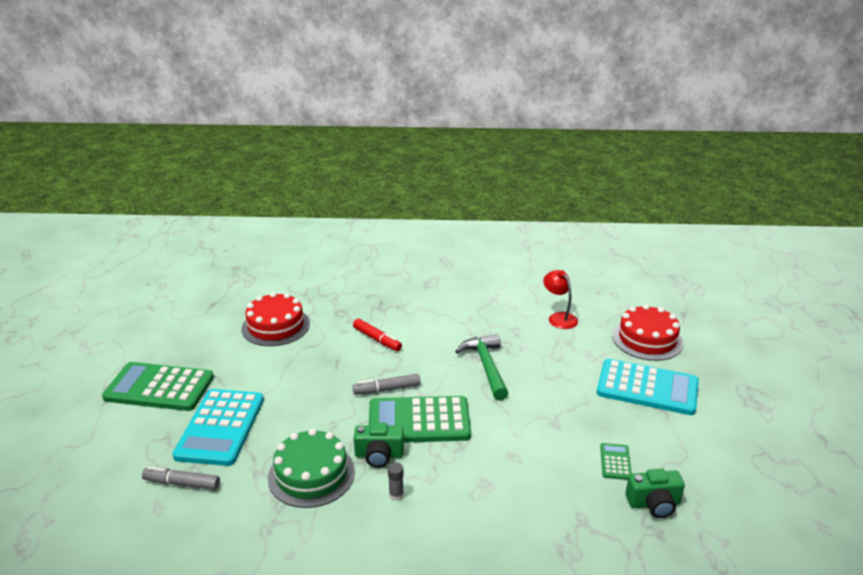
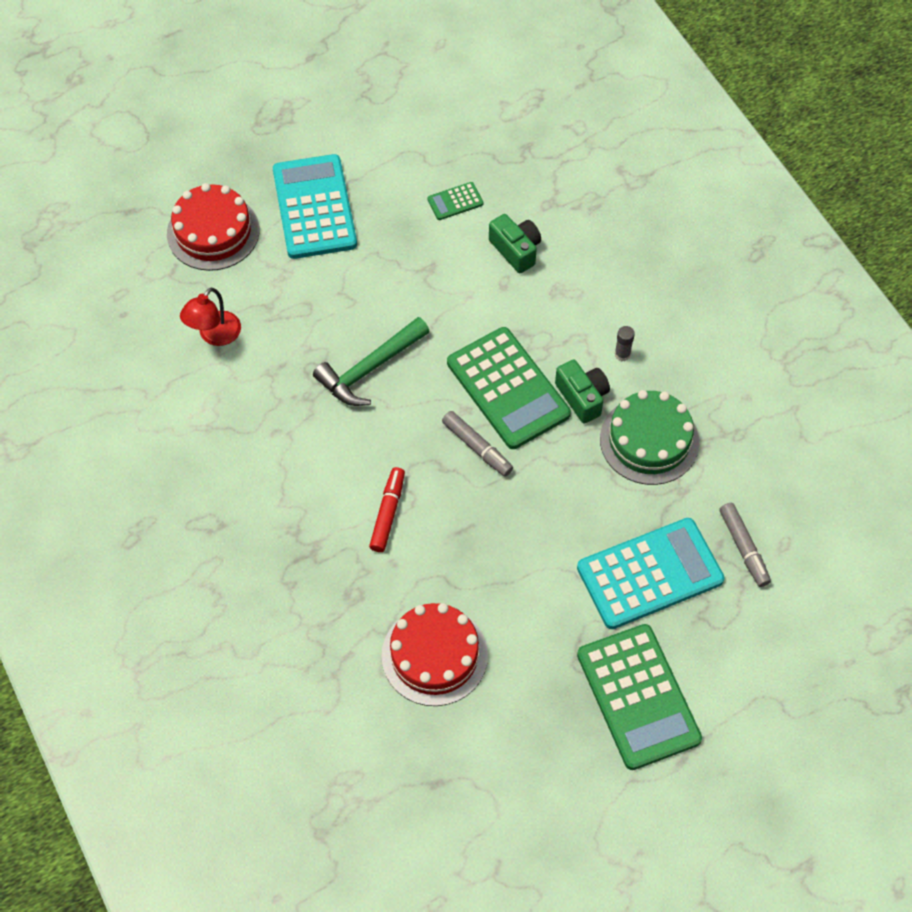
camera: 120 degrees left, 30 degrees up
(654, 504) = (492, 159): green camera -> green camera (516, 250)

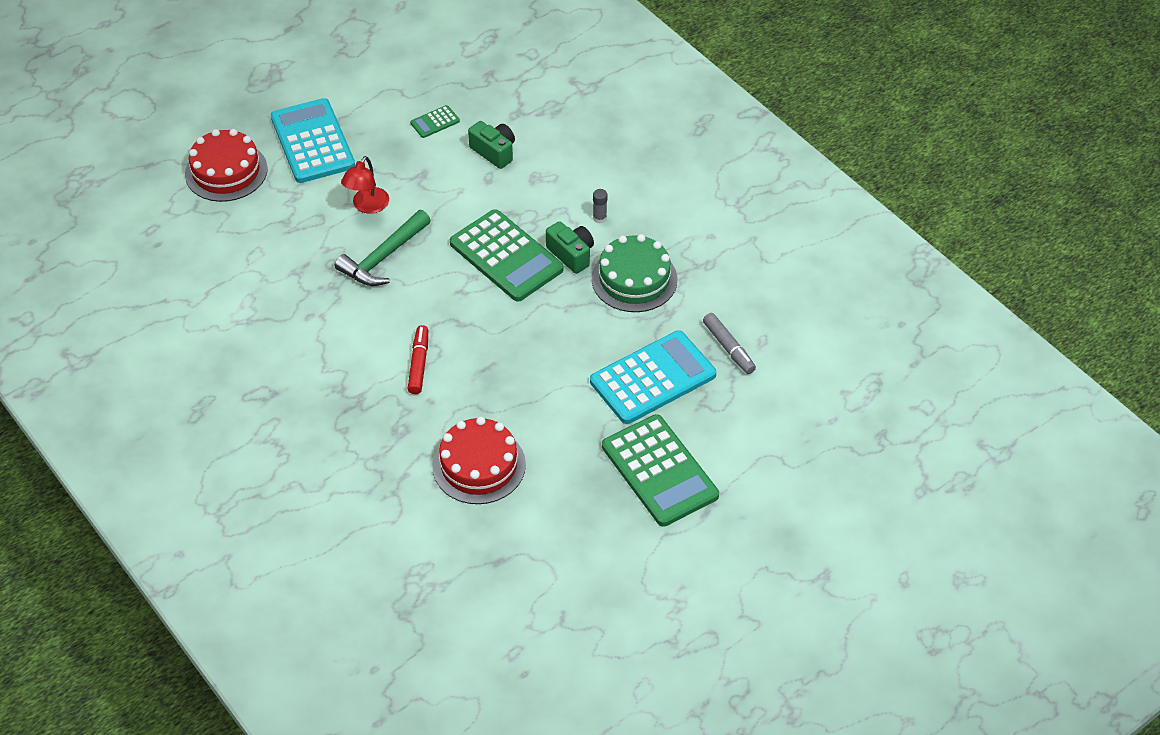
camera: 10 degrees left, 10 degrees down
(214, 335) = (241, 250): red lamp -> red lamp (367, 206)
(477, 447) = (487, 304): grey marker -> none

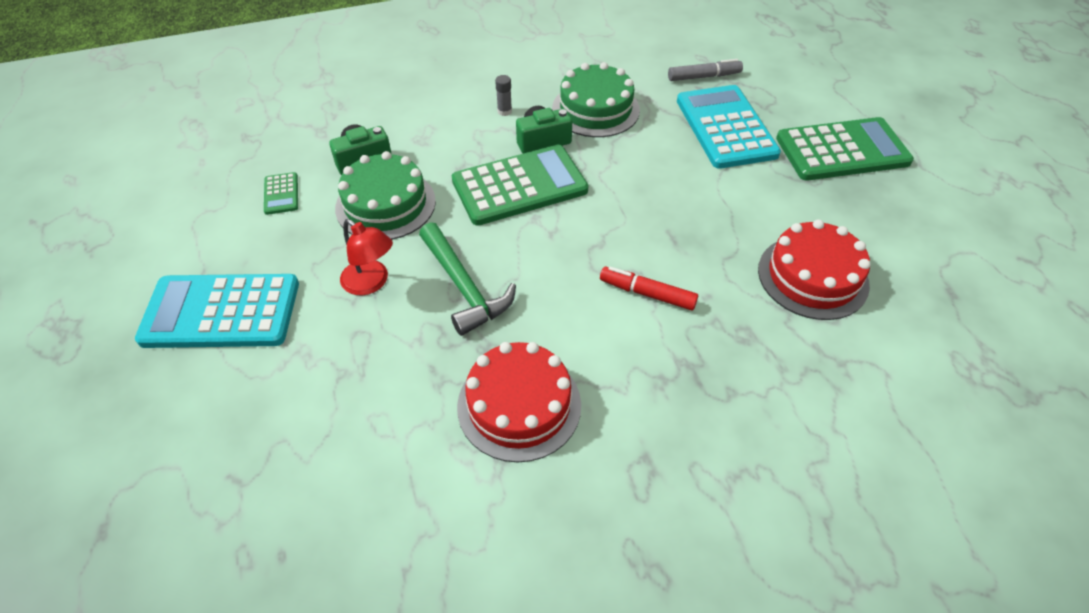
camera: 70 degrees left, 0 degrees up
(226, 171) = (198, 424): red cake -> red cake (519, 405)
(449, 184) = (385, 204): none -> green cake

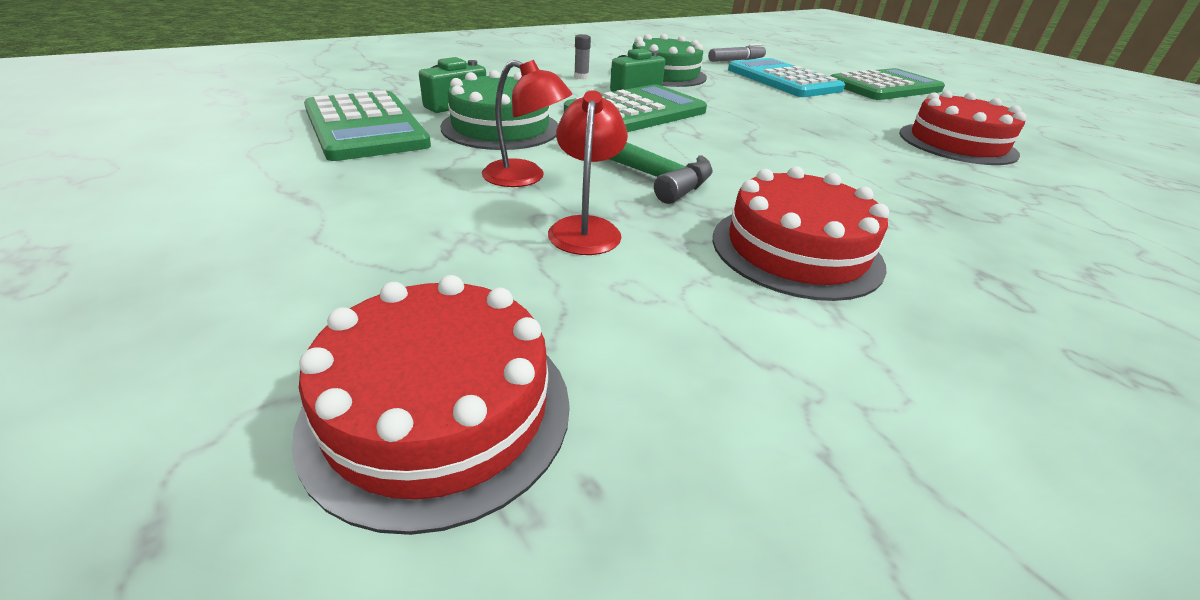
camera: 20 degrees left, 15 degrees down
(221, 312) = (322, 216): turquoise calculator -> none
(232, 492) = (439, 410): none -> red cake
(281, 194) = (365, 127): green calculator -> green calculator, size x2.30
(383, 353) = (586, 228): none -> red lamp
(647, 293) = (832, 162): red marker -> none

